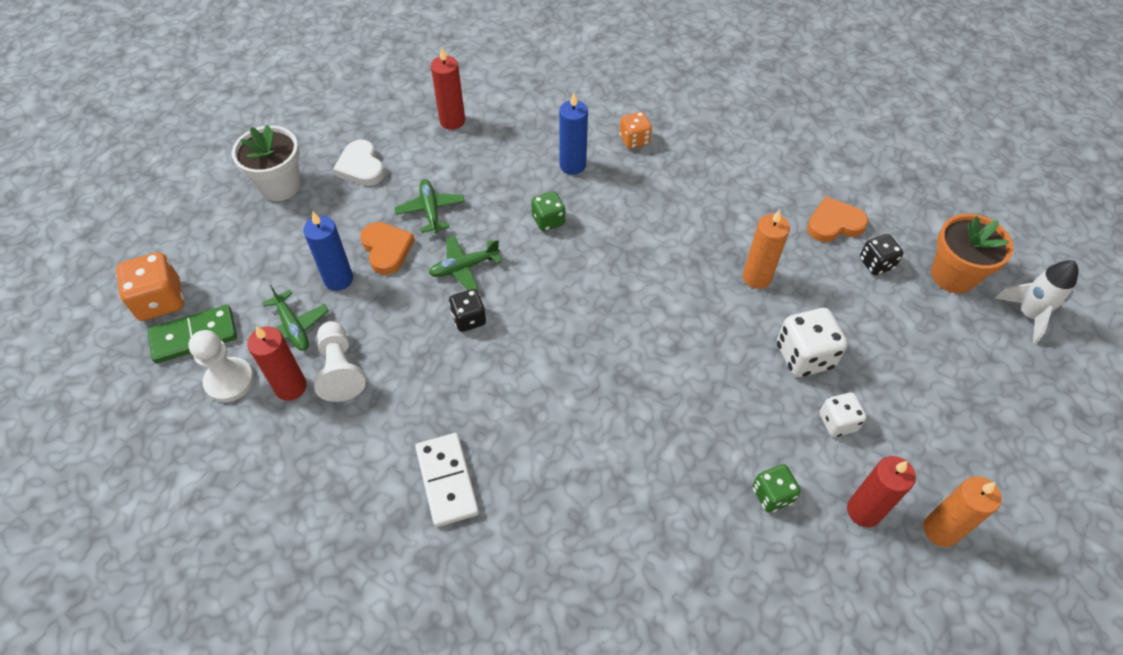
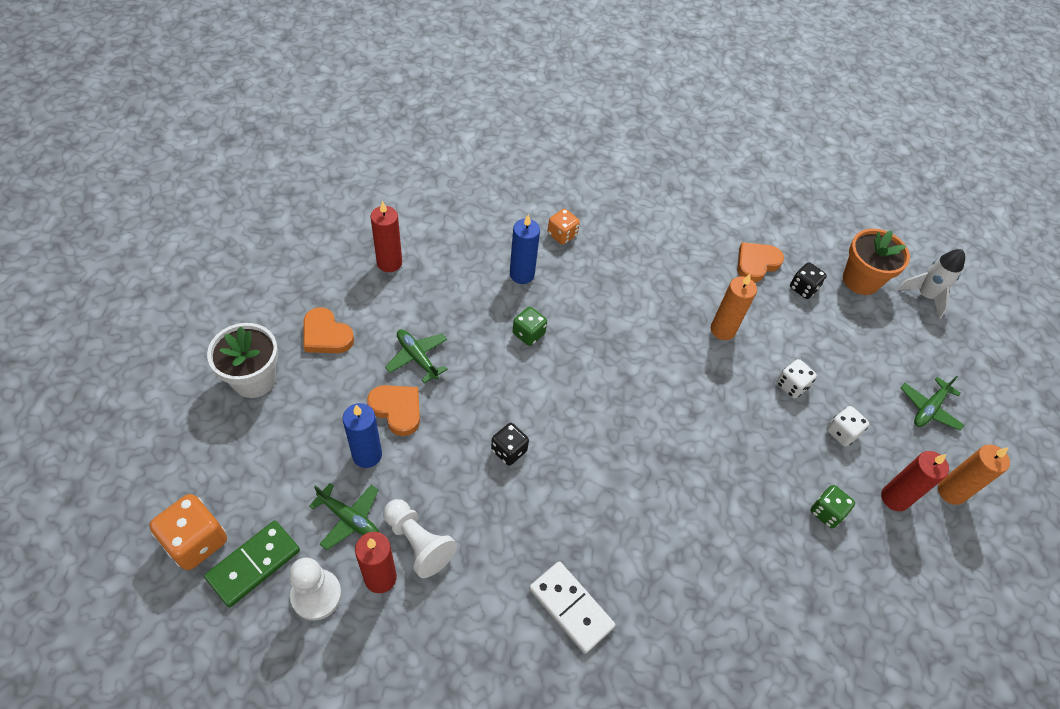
camera: 30 degrees left, 0 degrees up
(361, 167) = (326, 335): white heart -> orange heart
(464, 267) = (478, 403): green plane -> green plane (929, 409)
(804, 356) = (791, 386): white dice -> white dice, size x0.62

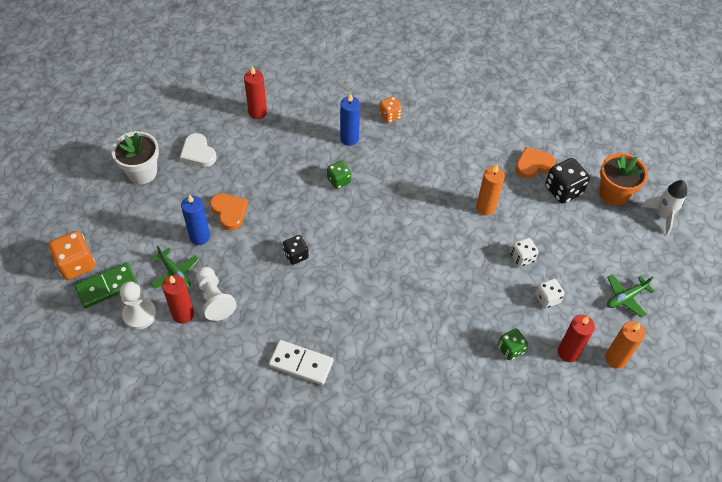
camera: 20 degrees right, 0 degrees up
(326, 335) = (198, 153): orange heart -> white heart
(417, 357) = (254, 181): green plane -> none
(570, 608) = (301, 364): white domino -> white domino turned 45 degrees counterclockwise
(803, 288) = (563, 190): black dice -> black dice, size x1.60

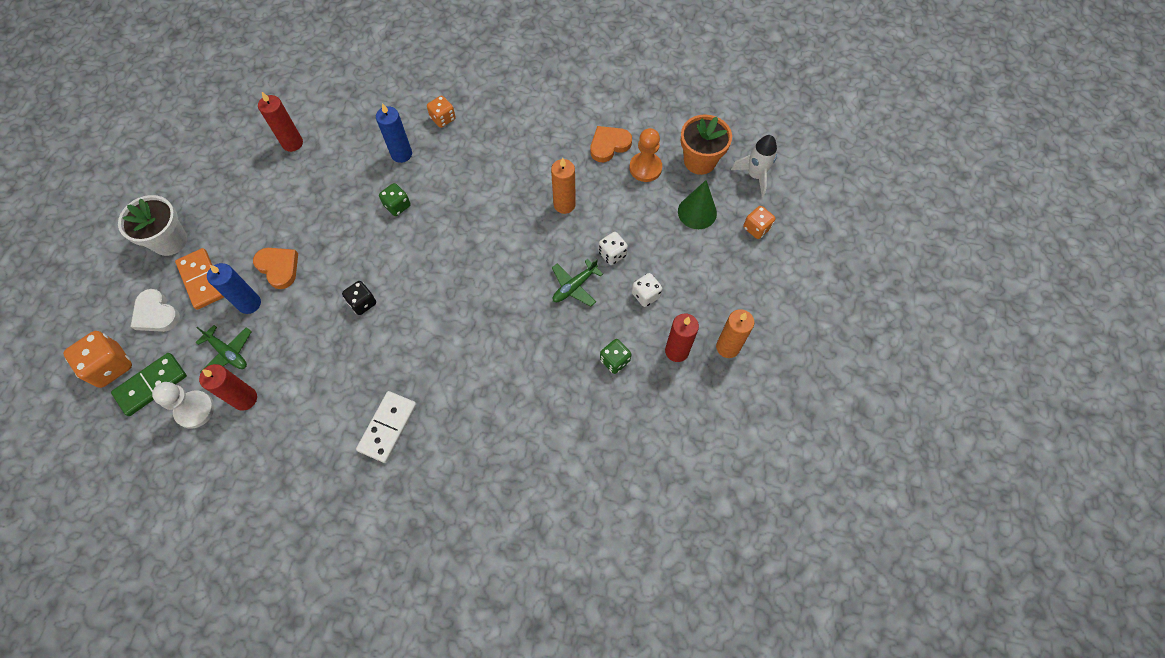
camera: 10 degrees left, 10 degrees up
(163, 209) = (201, 280): none -> orange domino
(198, 153) = (231, 205): white heart -> white heart (156, 314)
(214, 299) = (278, 373): white pawn -> none
(301, 364) = (388, 427): white domino -> white domino turned 75 degrees counterclockwise
(563, 190) = (645, 168): black dice -> orange pawn
(604, 237) = (697, 212): none -> green cone
(625, 297) = (729, 276): green plane -> green plane (574, 286)
(657, 261) = (756, 228): none -> orange dice

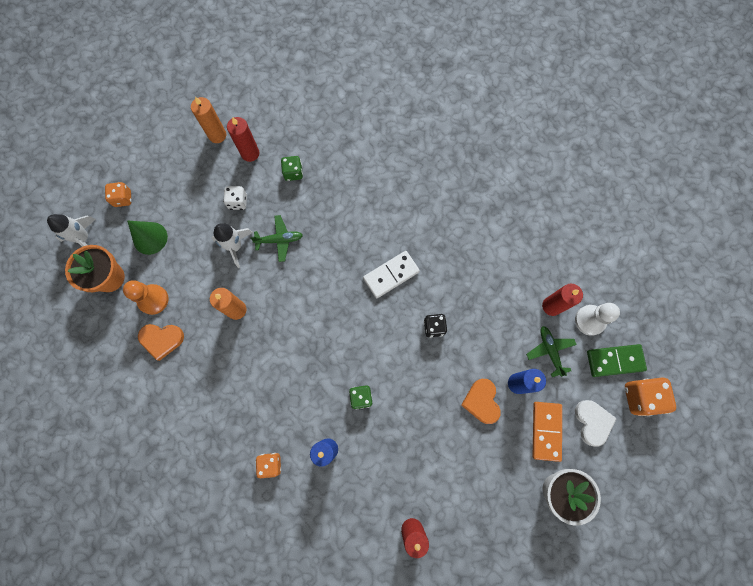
camera: 145 degrees left, 10 degrees up
(388, 427) = (465, 224): white domino -> white domino (391, 275)
(612, 254) = (235, 246): white dice -> white rocket

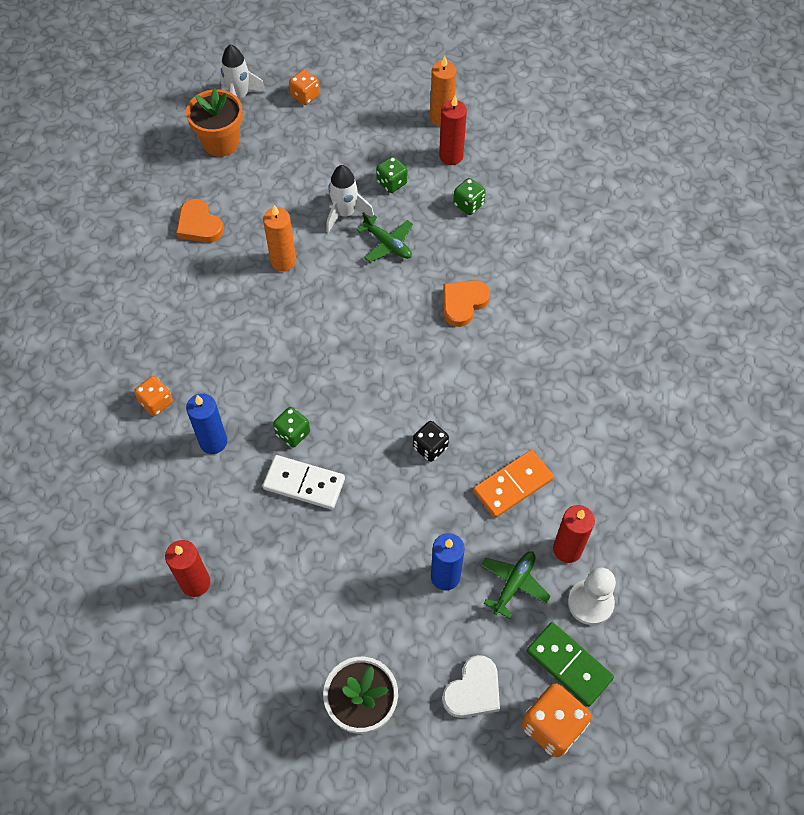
camera: 50 degrees right, 15 degrees down
(150, 238) = (288, 143): green cone -> none
(153, 299) = (231, 190): orange pawn -> none
(238, 202) = (391, 183): white dice -> green dice
(391, 275) = (447, 366): white domino -> white domino (304, 483)
(481, 401) = (392, 553): orange heart -> orange heart (463, 303)
(546, 431) = (418, 646): orange domino -> orange domino (513, 485)

